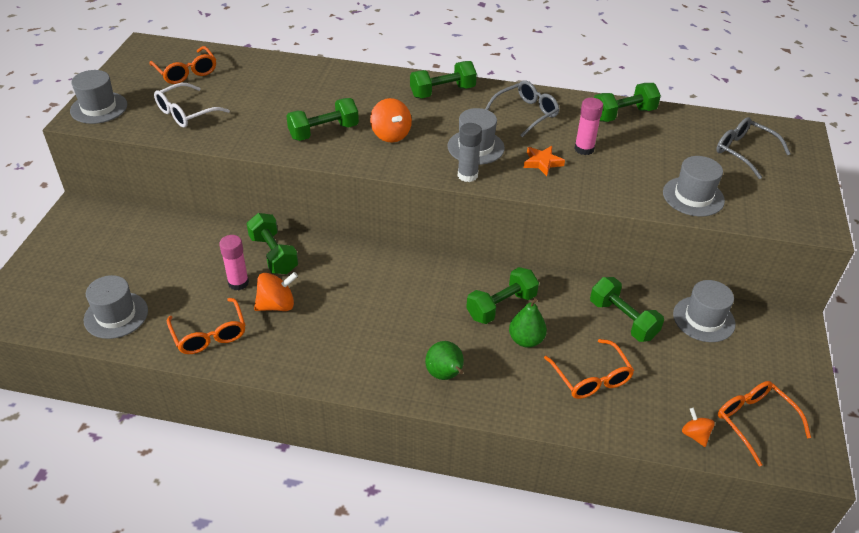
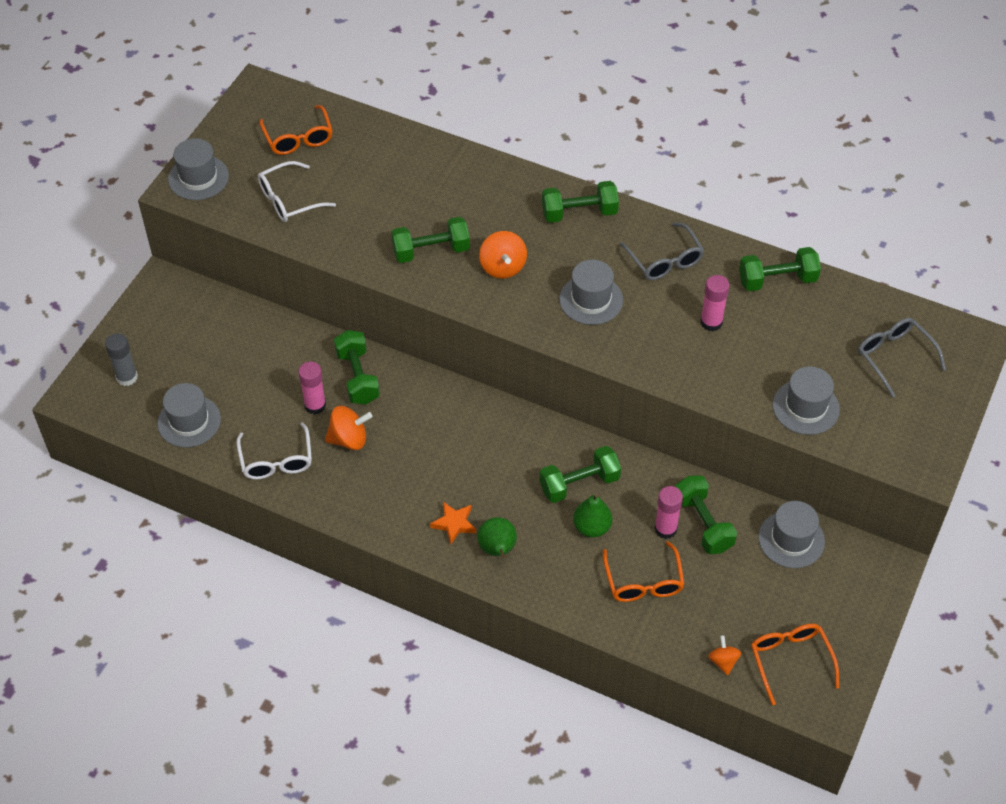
camera: 15 degrees right, 10 degrees up
(209, 334) = (276, 460): orange glasses -> white glasses
(467, 175) = (569, 337): grey glue stick -> grey glue stick (127, 377)
(526, 113) = (665, 260): grey glasses -> grey glasses turned 90 degrees clockwise
(542, 163) = (657, 333): orange star -> orange star (454, 524)
(592, 330) = (665, 529): none -> pink glue stick

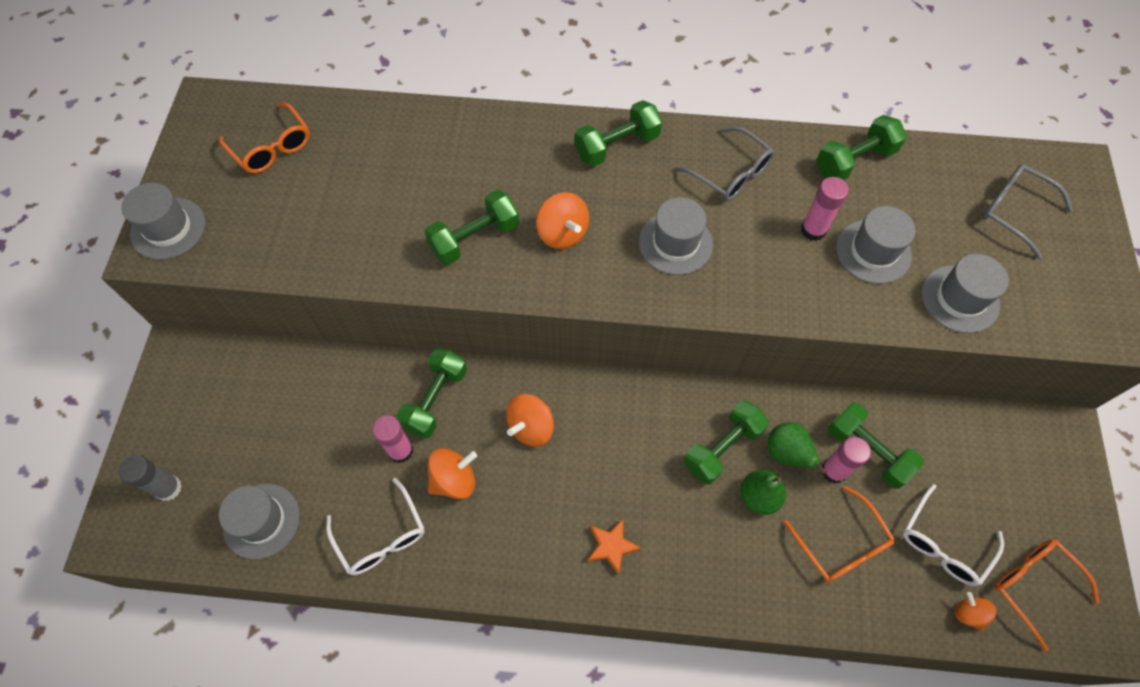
camera: 20 degrees left, 10 degrees up
(288, 200) = (286, 225): white glasses -> white glasses (943, 544)
(357, 377) = (435, 399): green dumbbell -> green dumbbell turned 60 degrees clockwise
(427, 420) = (531, 427): none -> orange spinning top
(497, 550) = (672, 562): green pear -> green pear (786, 454)
(791, 539) = (961, 438): grey hat -> grey hat (873, 251)

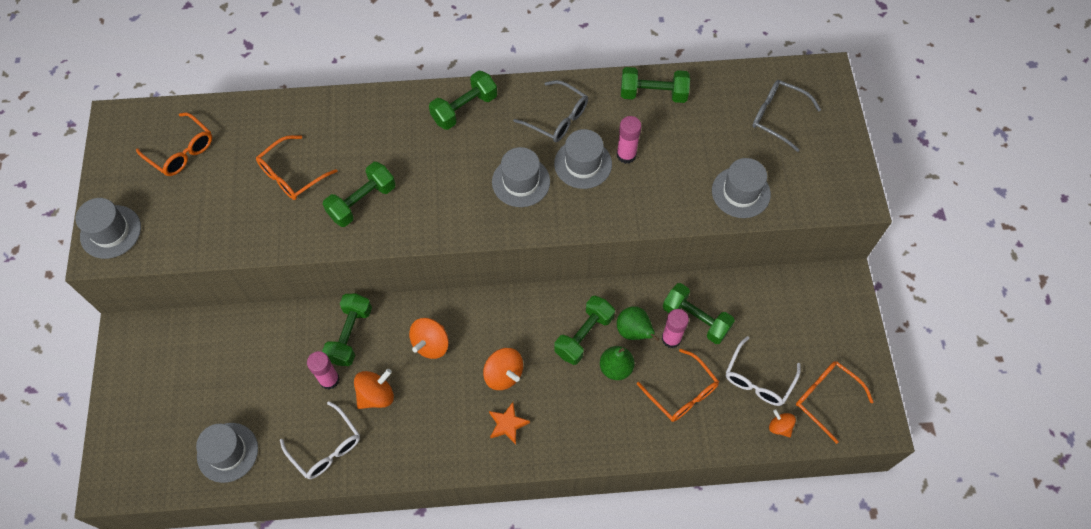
camera: 10 degrees left, 0 degrees up
(168, 488) = (146, 440): grey glue stick -> none
(395, 194) = (291, 175): none -> orange glasses
(562, 233) = (431, 187): orange spinning top -> orange spinning top (503, 374)
(854, 161) = (653, 94): green dumbbell -> green dumbbell turned 45 degrees clockwise
(873, 251) = (673, 165): grey hat -> grey hat (583, 164)

